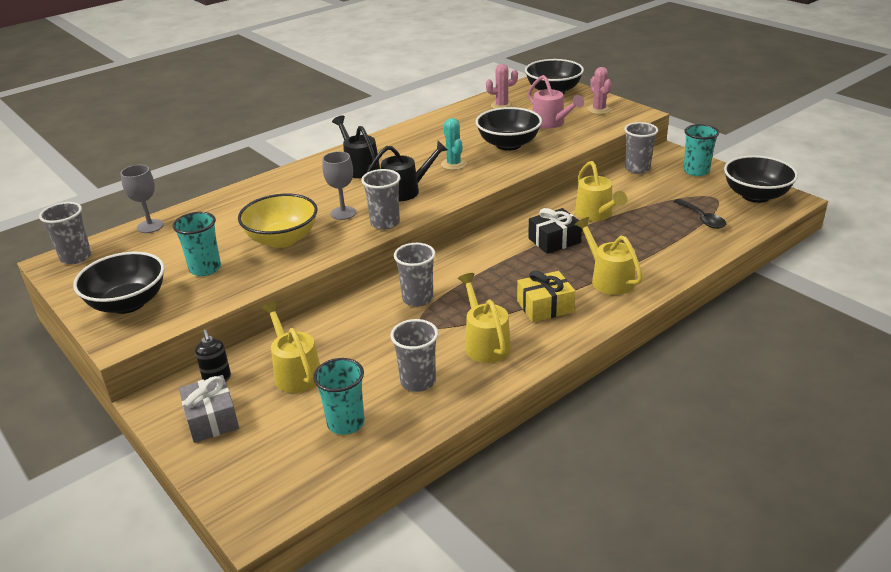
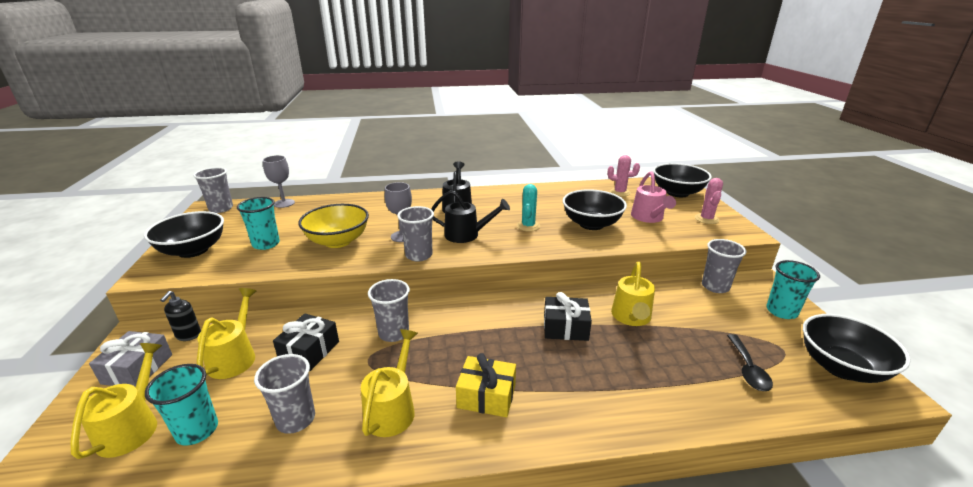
camera: 30 degrees right, 5 degrees down
(360, 340) = (309, 351): none -> black gift
(608, 279) = (579, 395): yellow watering can -> yellow watering can (132, 426)

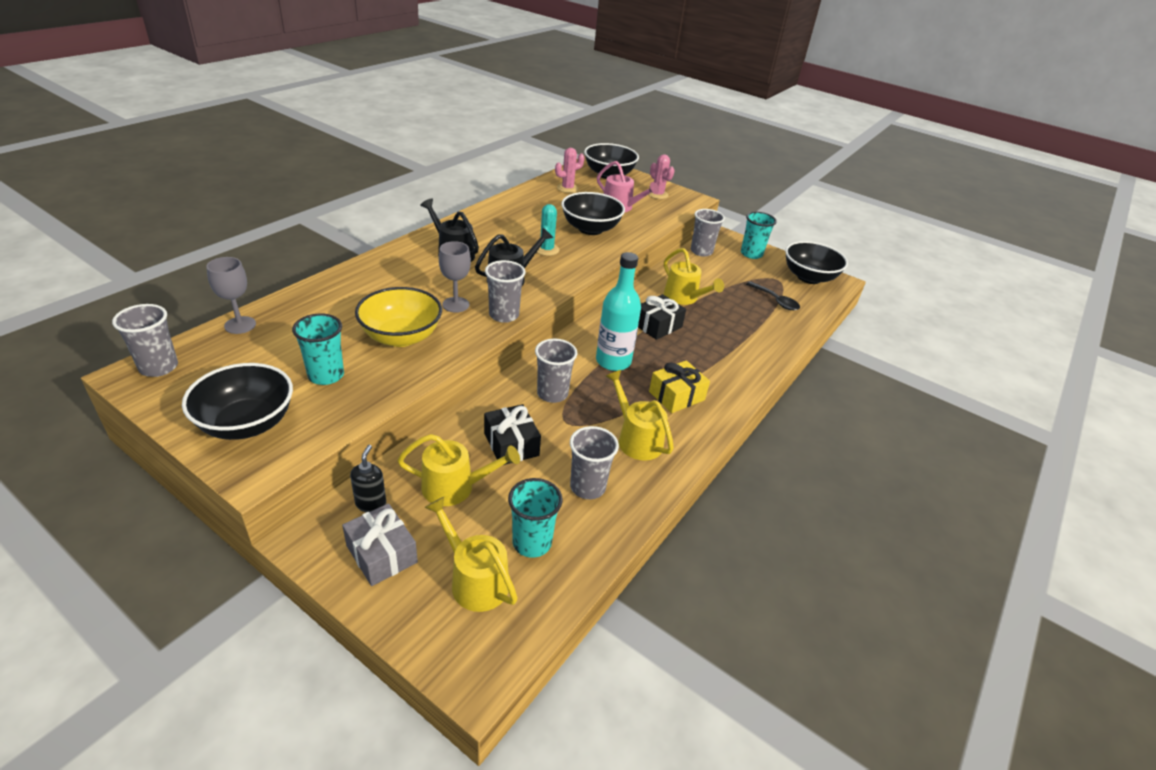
camera: 50 degrees left, 10 degrees up
(188, 335) = (371, 503): black soap dispenser -> black soap dispenser turned 135 degrees counterclockwise
(235, 357) = (456, 487): yellow watering can -> yellow watering can turned 135 degrees clockwise
(478, 335) = (613, 361): none -> turquoise bottle
(528, 226) = (546, 249): turquoise cactus -> turquoise cactus turned 45 degrees clockwise

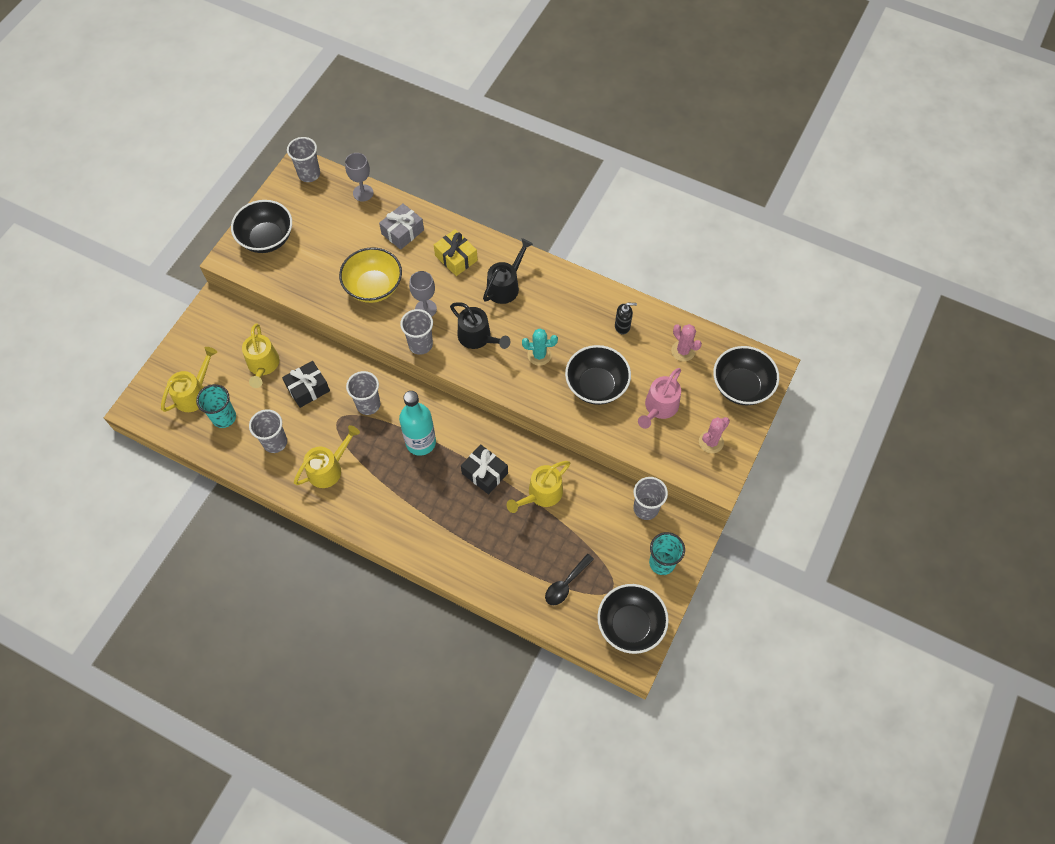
camera: 85 degrees right, 25 degrees up
(326, 375) = (320, 259): turquoise cup -> none
(371, 503) = (243, 325): black soap dispenser -> black soap dispenser (622, 326)
(381, 554) = (207, 343): grey gift -> grey gift (402, 232)
(676, 396) = (386, 494): yellow gift -> yellow gift (456, 258)

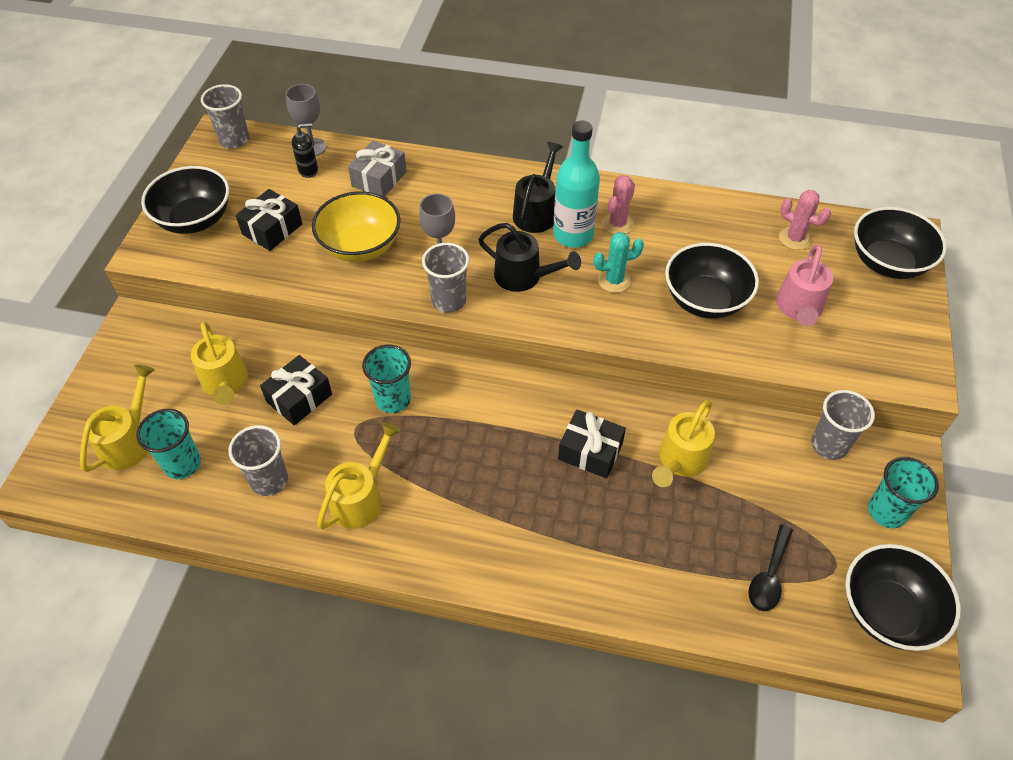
camera: 15 degrees left, 10 degrees down
(317, 259) = (272, 229): none -> black gift
(368, 404) = (393, 399): grey cup -> turquoise cup
(420, 442) = (484, 432): turquoise bottle -> turquoise bottle (573, 235)
(456, 258) = (460, 194): yellow gift -> none
(622, 326) = (706, 227): black soap dispenser -> black soap dispenser (308, 170)
(711, 442) = (886, 334): pink cactus -> pink cactus (617, 224)

